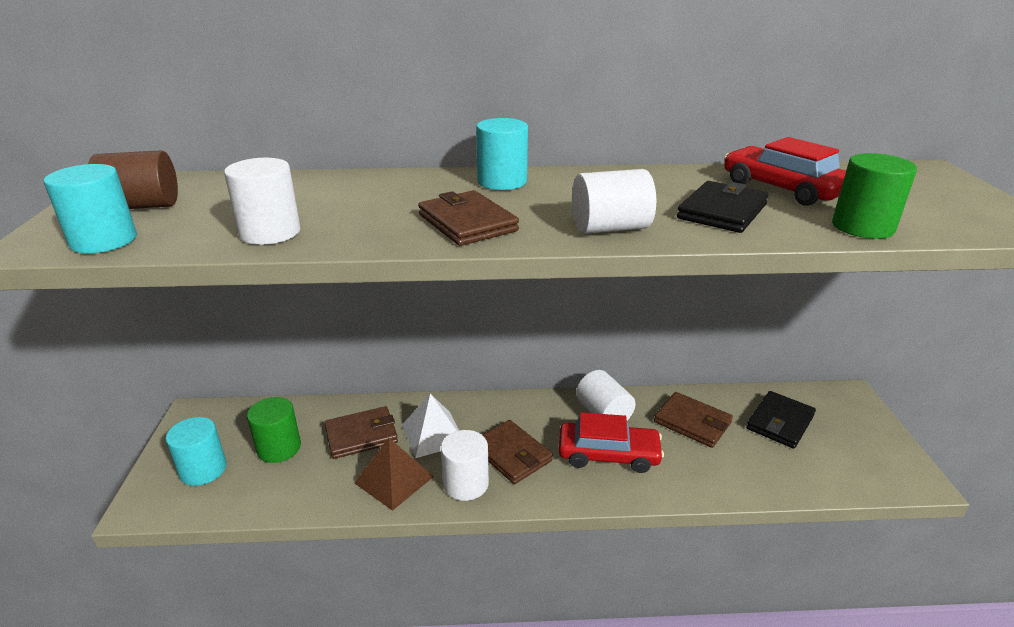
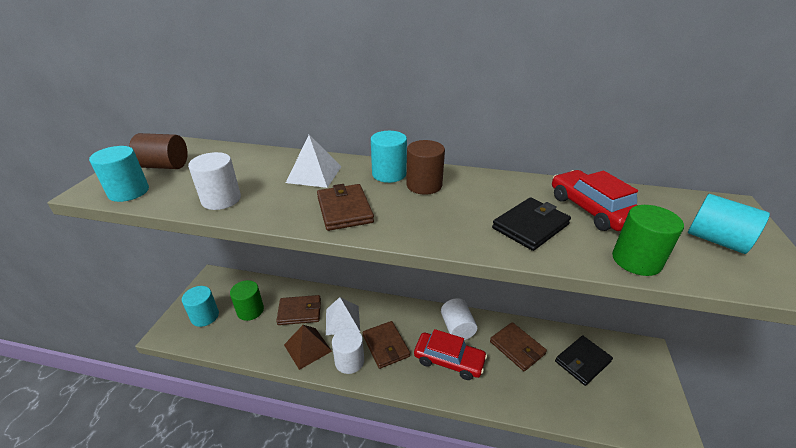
camera: 15 degrees right, 5 degrees up
(393, 192) = (314, 174): none -> white pyramid
(558, 188) = (424, 185): none -> brown cylinder
(610, 228) = (438, 230): white cylinder -> none
(933, 200) = (716, 240): none -> turquoise cylinder

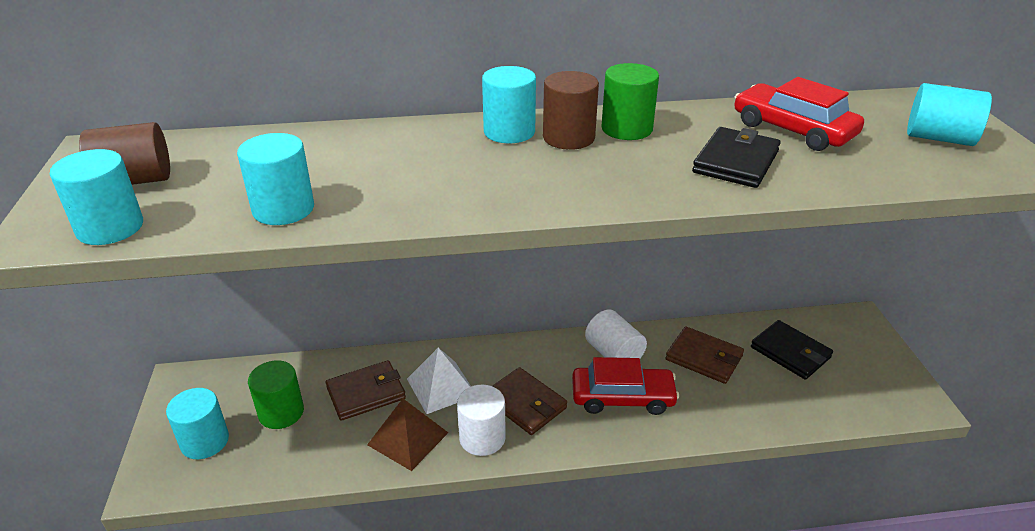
camera: 20 degrees left, 0 degrees up
(221, 199) = (283, 209): white cylinder -> turquoise cylinder
(314, 174) = (399, 150): white pyramid -> none
(344, 210) = (484, 187): brown wallet -> none
(582, 361) = (790, 352): black wallet -> black wallet turned 75 degrees counterclockwise
(636, 260) = (872, 175): green cylinder -> green cylinder (627, 129)

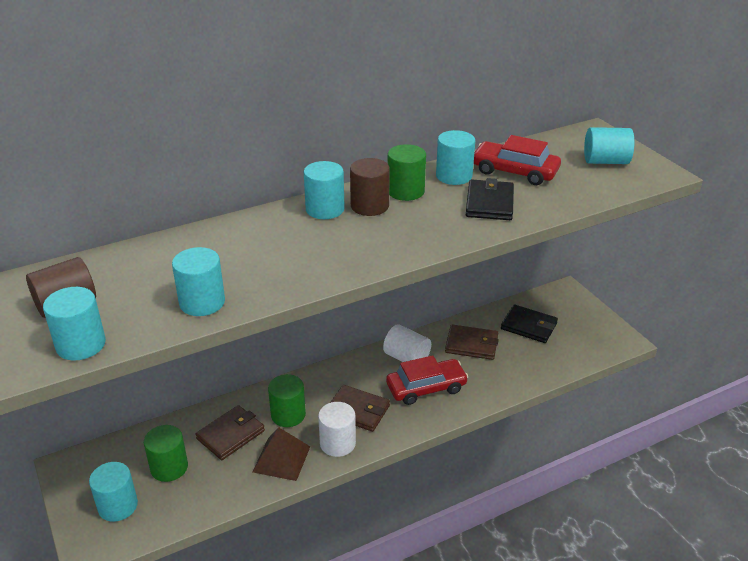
camera: 20 degrees left, 0 degrees up
(441, 387) = (288, 415): white pyramid -> green cylinder
(703, 122) = (454, 176): none -> turquoise cylinder

